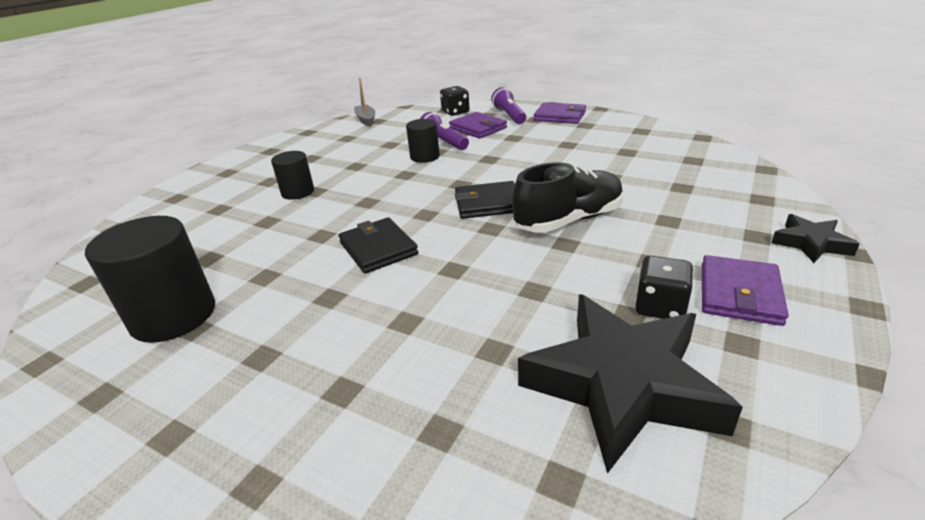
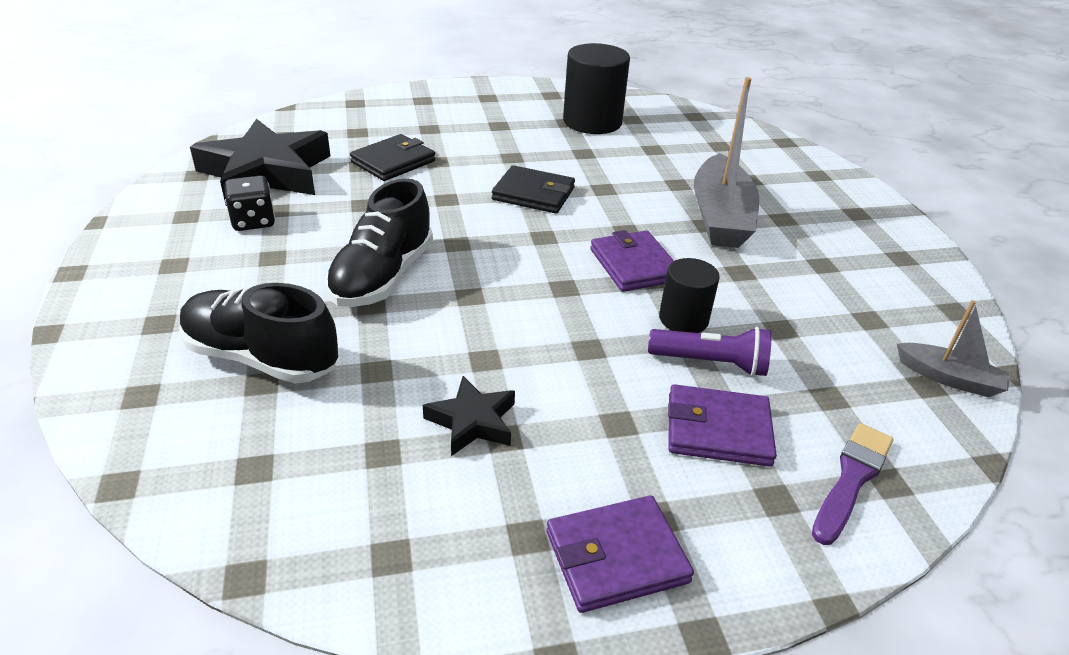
camera: 135 degrees right, 5 degrees up
(298, 192) = (720, 217): black cylinder -> grey boat
(455, 112) = (851, 479): black dice -> purple brush
(488, 204) = (494, 269): black wallet -> black wallet (393, 161)
(509, 116) = (723, 509): purple flashlight -> none
(679, 197) = (261, 358): none -> black shoe
(739, 294) = (185, 251): purple wallet -> purple wallet (634, 265)
(810, 243) = (96, 331): black star -> black star (472, 421)

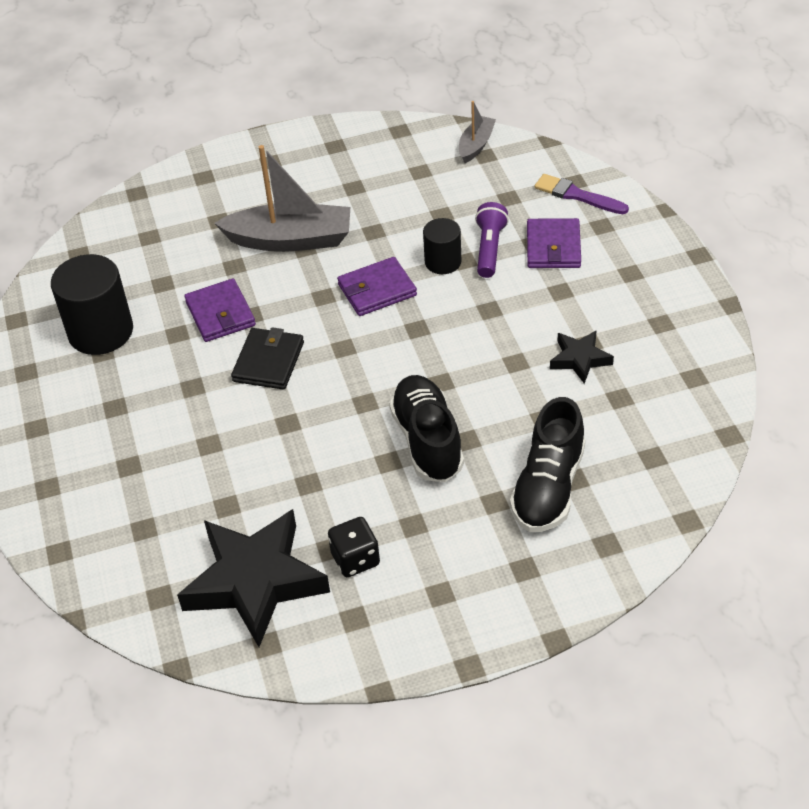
camera: 90 degrees left, 10 degrees up
(383, 277) = (427, 441): black shoe -> black shoe turned 120 degrees counterclockwise
(393, 161) = (215, 479): black wallet -> none
(616, 557) = (663, 287): purple wallet -> purple wallet (220, 313)

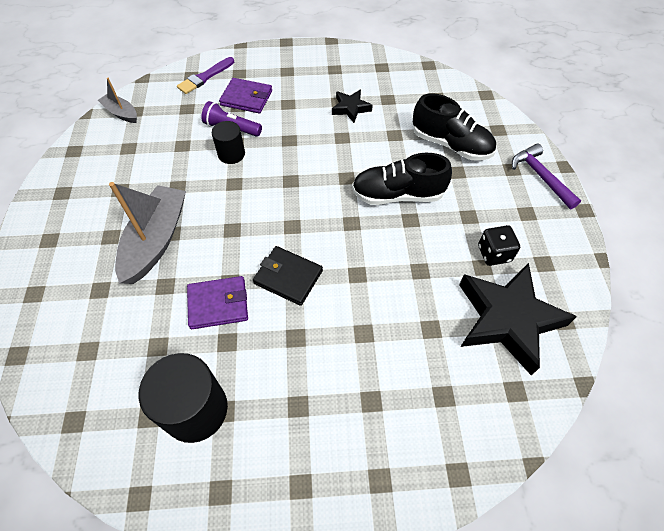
camera: 80 degrees left, 10 degrees up
(377, 290) = (241, 196): purple wallet -> none
(520, 607) = (540, 176): none -> purple hammer

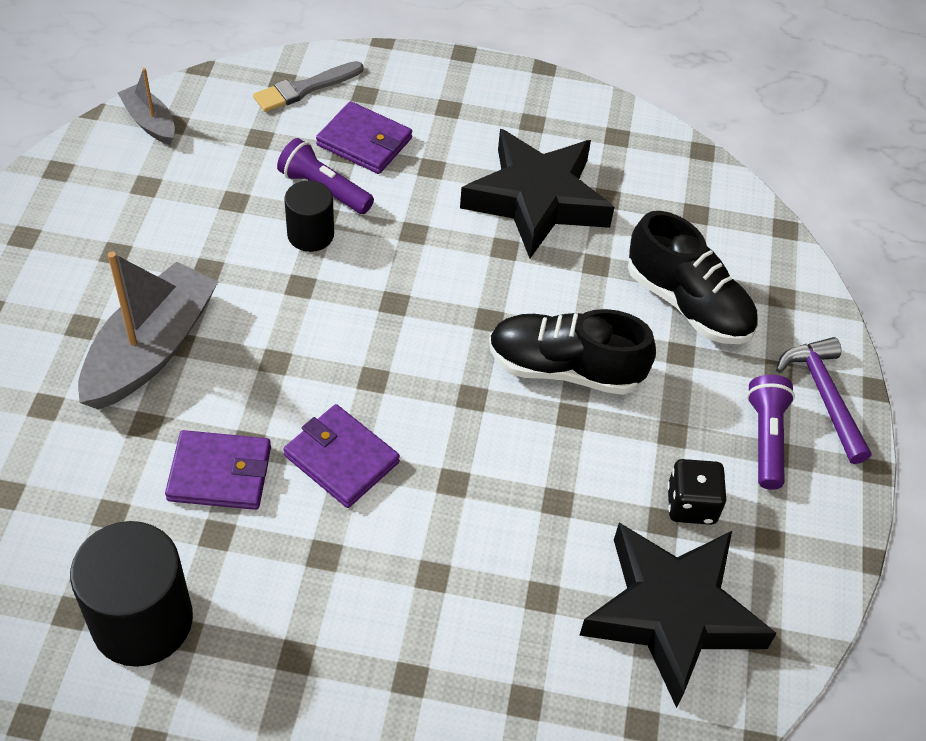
camera: 10 degrees right, 5 degrees down
(205, 77) = (305, 88): purple brush -> grey brush
(288, 277) = (341, 459): black wallet -> purple wallet
(350, 108) = (536, 200): black star -> black star, size x2.08
(519, 207) = (766, 439): none -> purple flashlight

